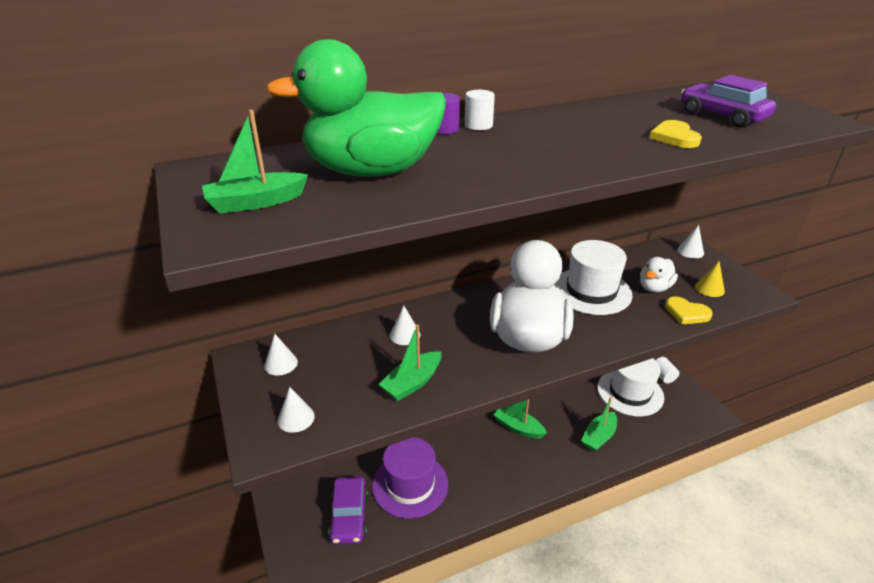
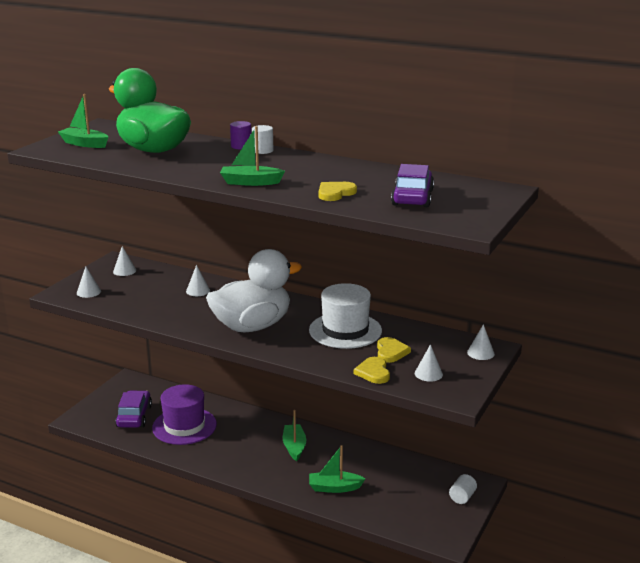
camera: 50 degrees right, 10 degrees down
(349, 516) = (134, 416): purple car -> purple car turned 135 degrees clockwise
(412, 383) = (156, 309): green boat -> green boat (250, 182)
(630, 392) = (413, 486): white hat -> none
(654, 288) = (391, 352): white duck -> yellow heart
(709, 288) = (428, 374): yellow cone -> white cone

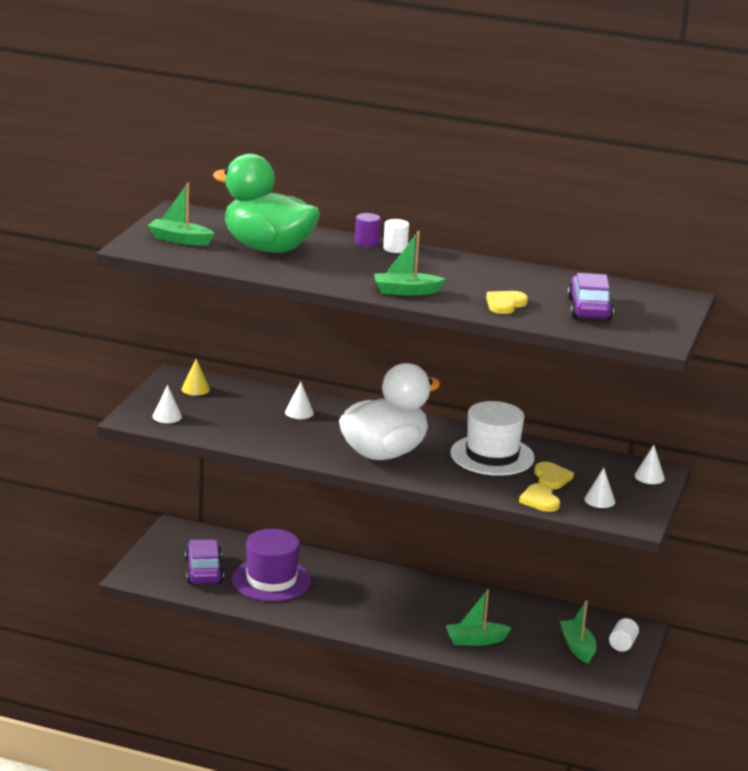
camera: 10 degrees left, 0 degrees up
(124, 271) = (195, 389): white cone -> yellow cone
(294, 447) = (414, 599): green boat -> green boat (577, 647)

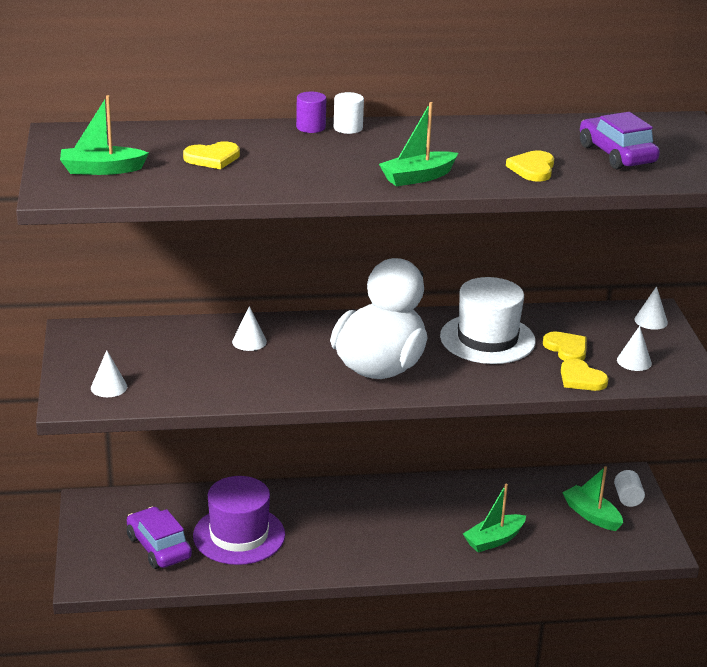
camera: 25 degrees left, 5 degrees up
(195, 389) = (111, 343): yellow cone -> none
(267, 248) = (212, 158): green duck -> yellow heart

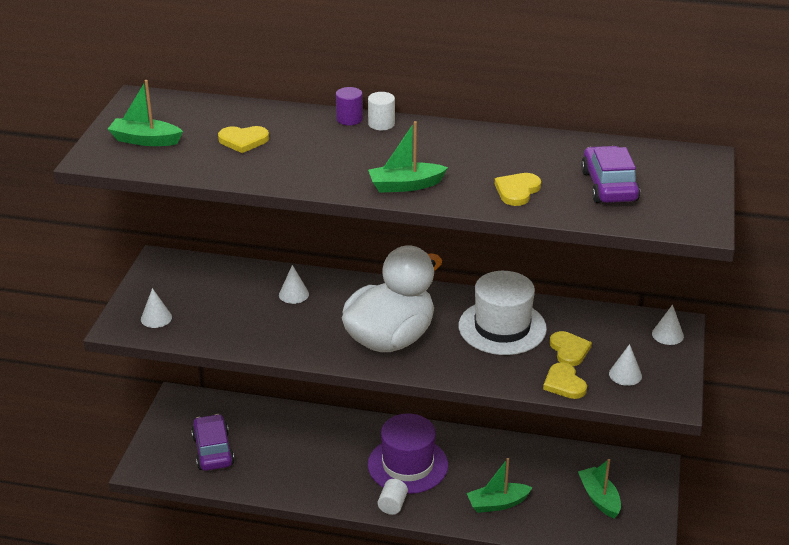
camera: 20 degrees right, 5 degrees up
(239, 535) = (282, 453): purple hat -> purple hat (407, 465)
(627, 498) = (642, 488): white cylinder -> white cylinder (392, 505)

